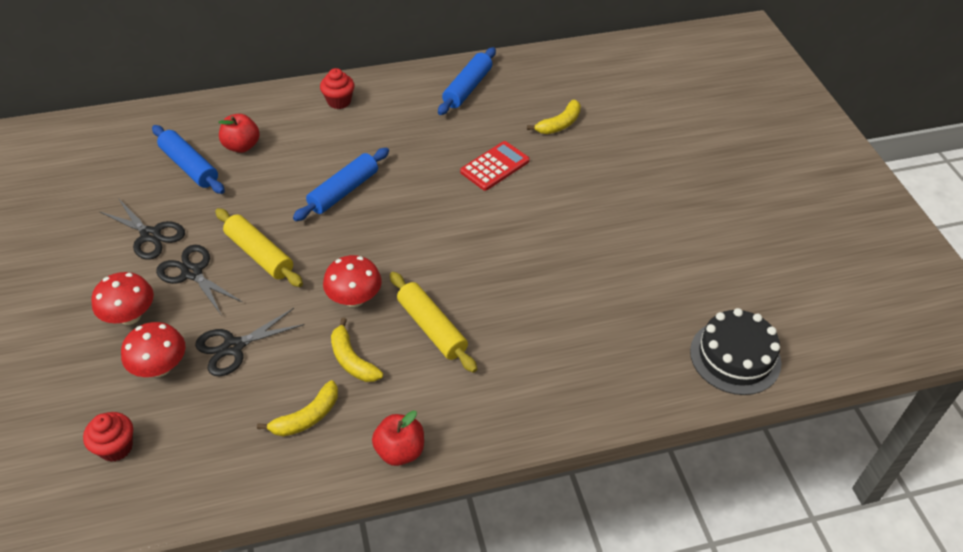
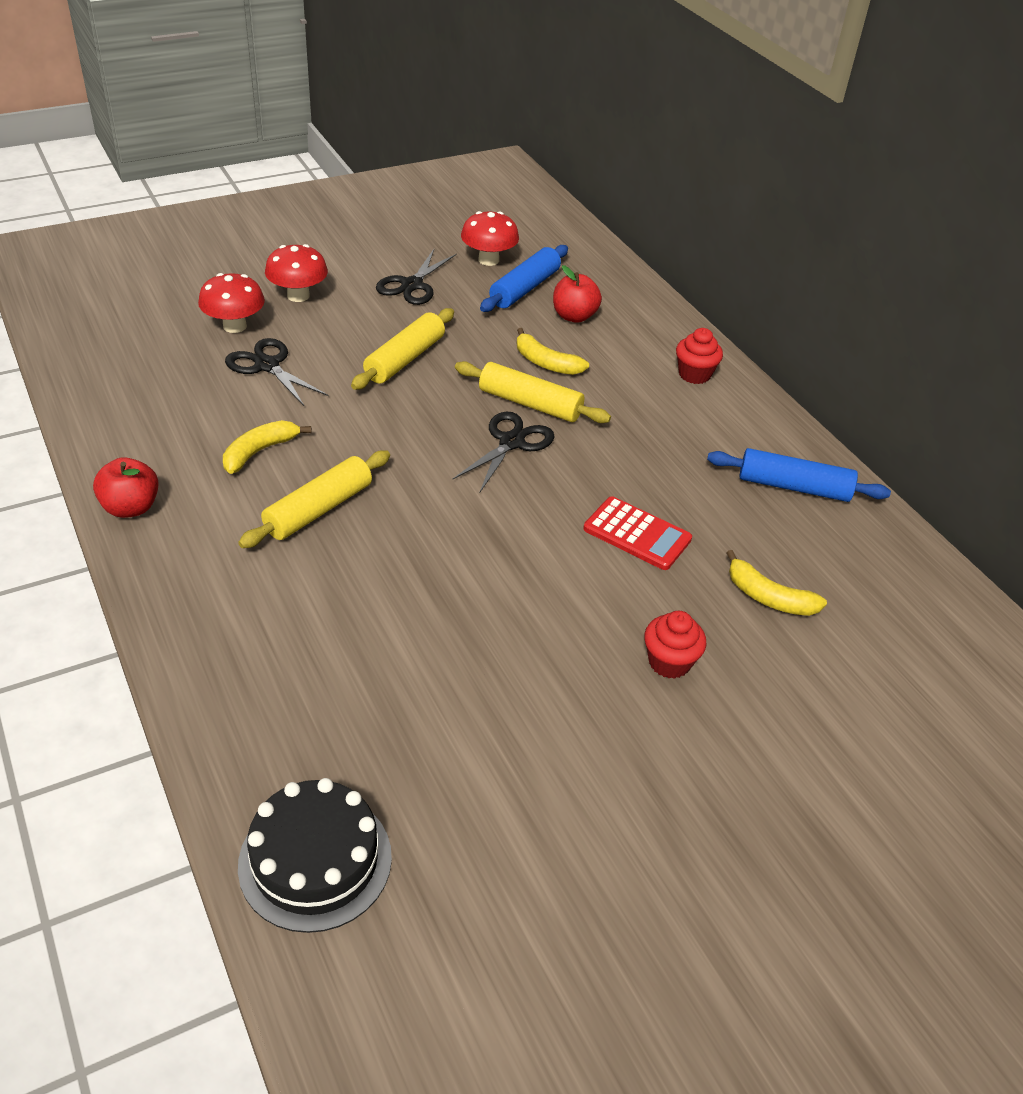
camera: 75 degrees right, 5 degrees down
(116, 447) = (136, 321): red cupcake -> red cupcake (669, 662)
(192, 273) = (365, 320): black scissors -> black scissors (511, 442)
(307, 417) = (176, 431): yellow banana -> yellow banana (546, 363)
(343, 191) = (530, 404): blue rolling pin -> yellow rolling pin
(354, 299) = (353, 439): red mushroom -> red mushroom (488, 260)

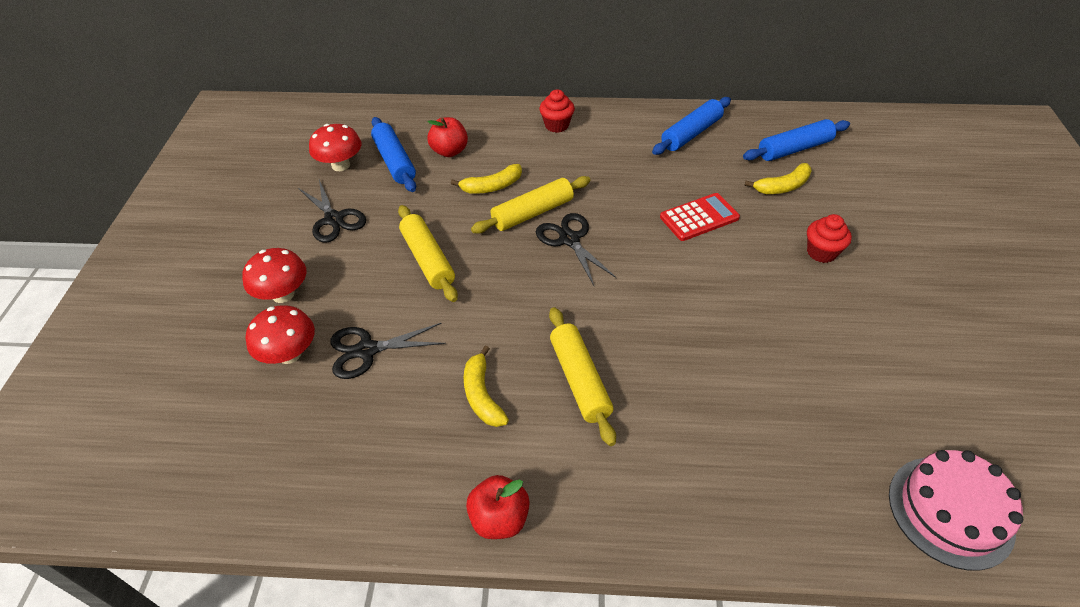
camera: 55 degrees left, 5 degrees up
(315, 860) = (950, 511): black cake -> pink cake
(863, 592) = (794, 149): none -> blue rolling pin

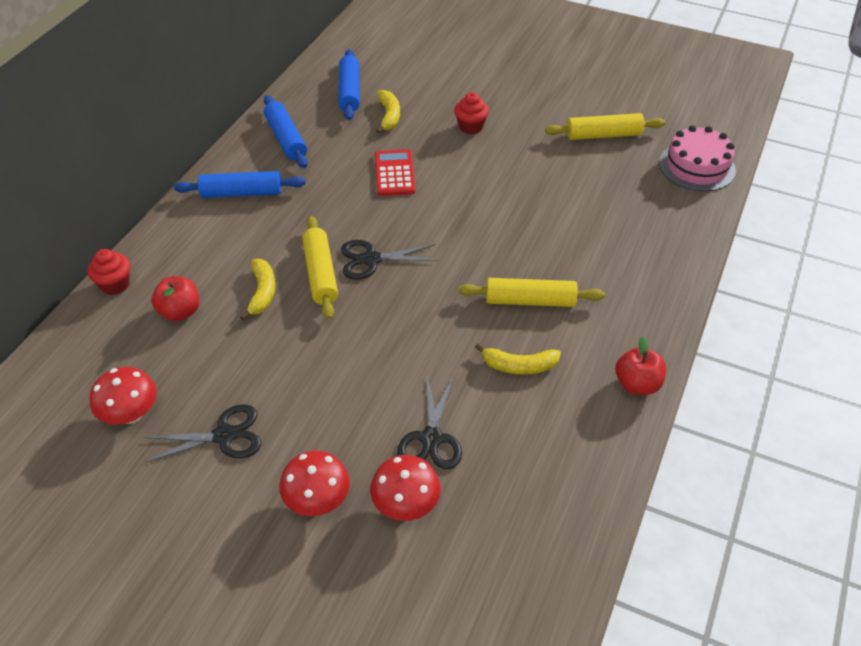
camera: 70 degrees left, 0 degrees up
(394, 161) = (162, 362): blue rolling pin -> blue rolling pin (242, 193)
(428, 259) = (337, 367): yellow rolling pin -> yellow rolling pin (603, 135)
(556, 125) = (203, 219): red cupcake -> red cupcake (115, 284)

